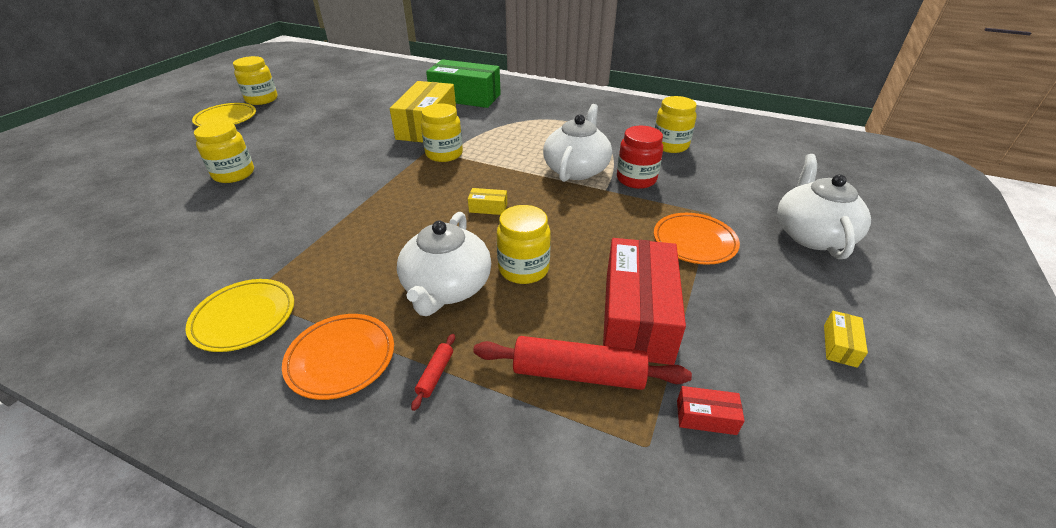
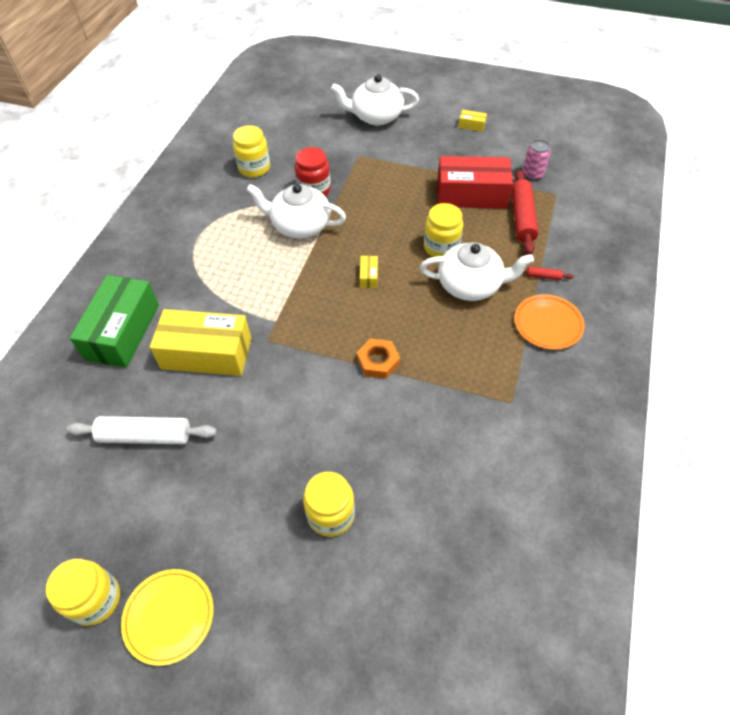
camera: 95 degrees left, 15 degrees up
(244, 318) = (533, 394): yellow plate -> none
(365, 108) = (145, 436): none -> white rolling pin
(368, 206) = (378, 361): none -> orange nut
(444, 154) = (275, 324): yellow jar -> none
(694, 242) = (393, 166): orange plate -> none
(706, 417) = (532, 174): red box -> pink can

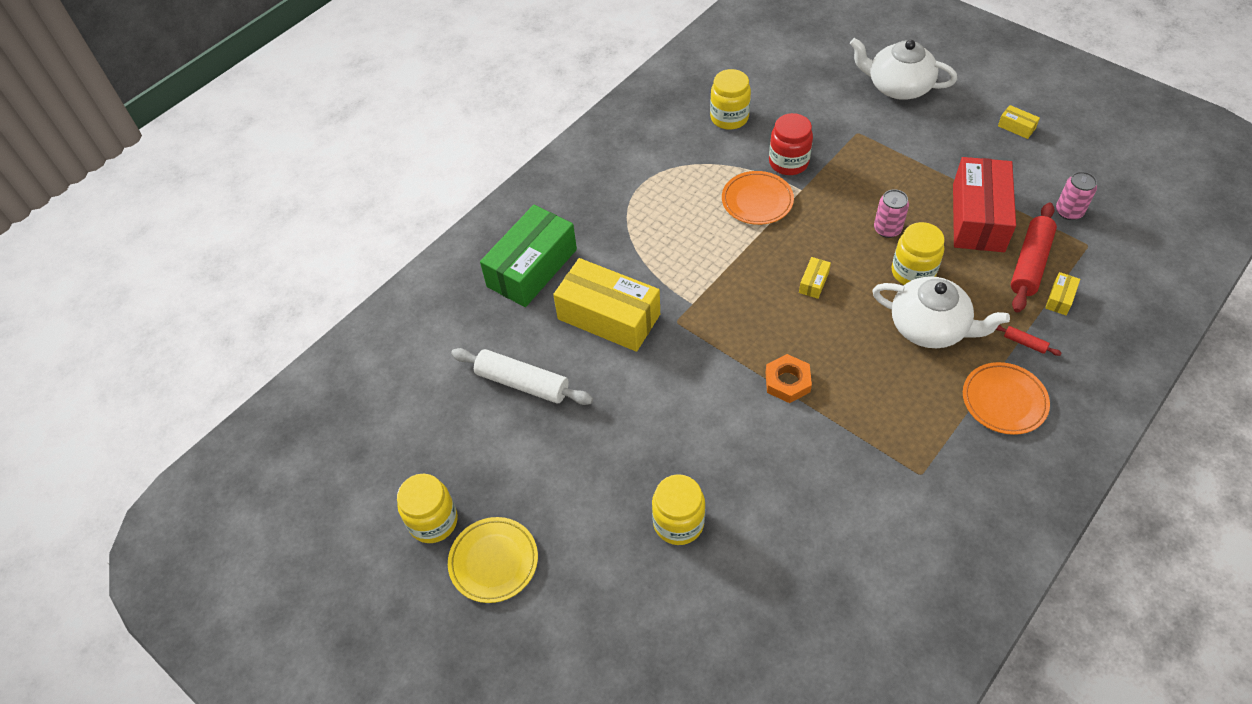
camera: 25 degrees right, 0 degrees up
(300, 225) = (757, 201): white teapot -> orange plate
(409, 220) = (887, 229): none -> pink can
(471, 194) = (978, 217): red box -> red box turned 75 degrees clockwise
(553, 237) = (1059, 298): none -> yellow box

